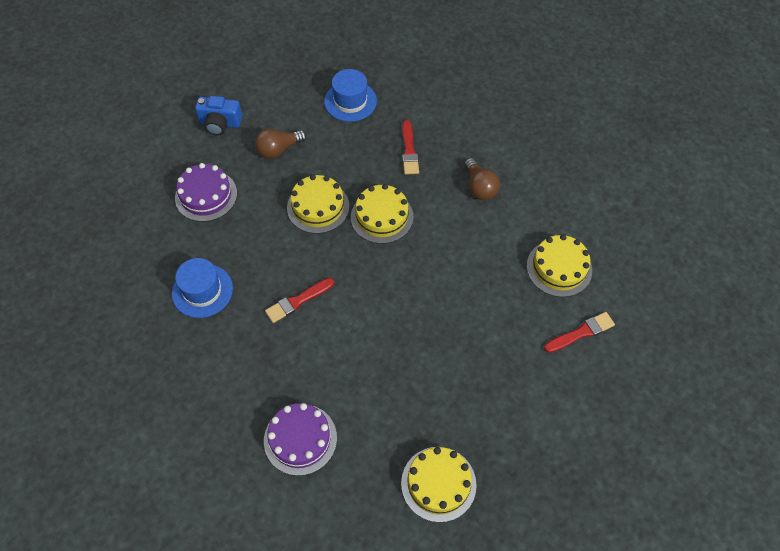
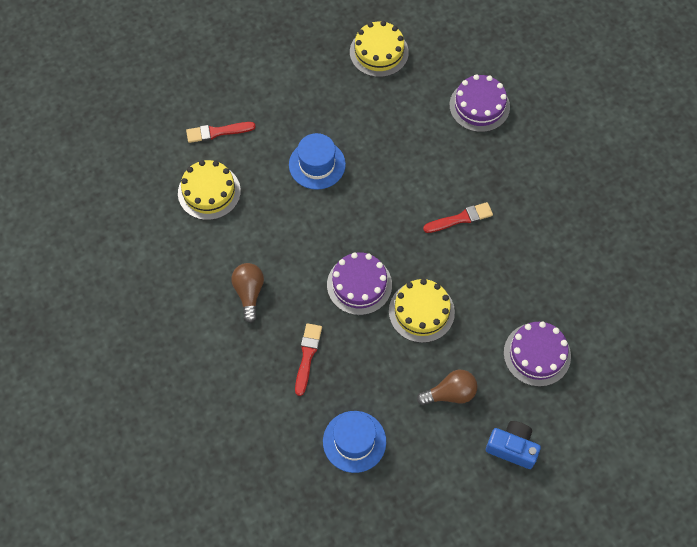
camera: 165 degrees left, 5 degrees up
(202, 291) = (549, 250): blue hat -> blue hat (317, 164)
(382, 217) = (359, 284): yellow cake -> purple cake

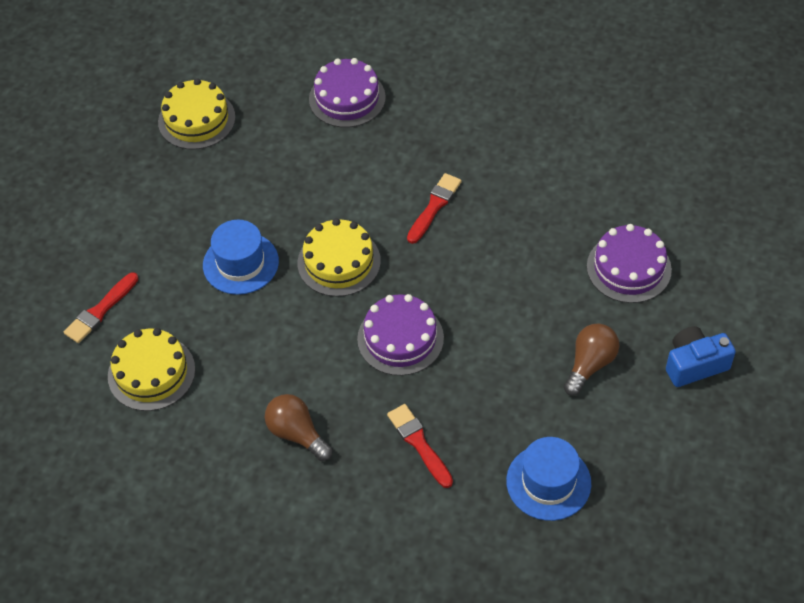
camera: 40 degrees left, 10 degrees down
(421, 311) = (485, 315): yellow cake -> yellow cake (339, 262)

